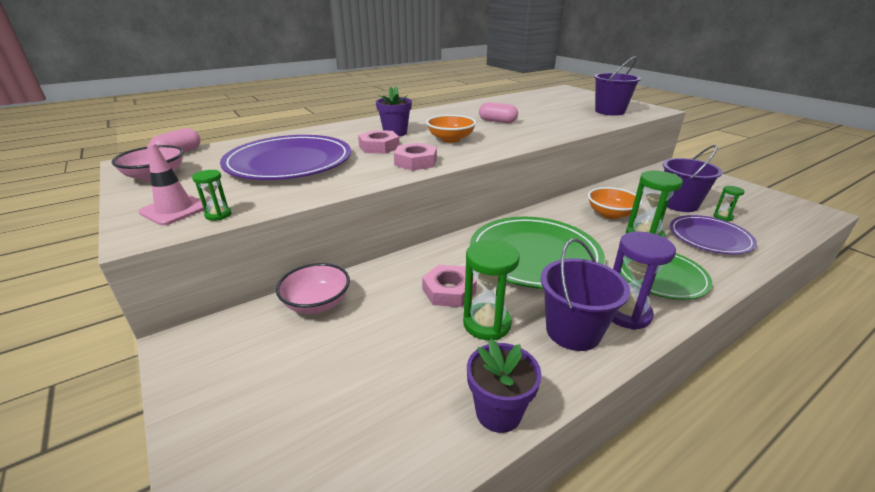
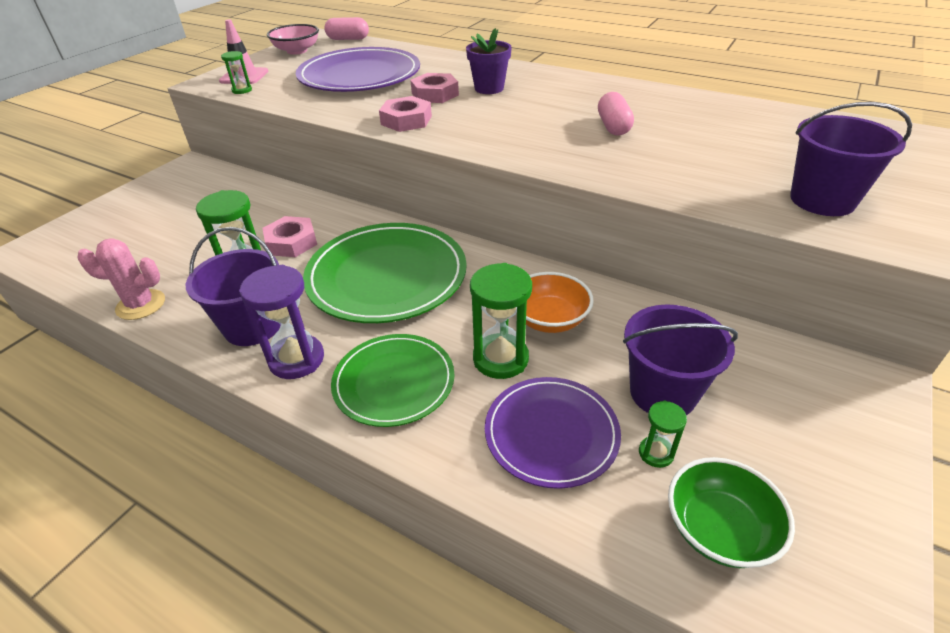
camera: 65 degrees right, 10 degrees up
(317, 303) = (248, 191): pink bowl -> none
(450, 139) = (500, 118): orange bowl -> none
(498, 412) = (141, 305): purple flower pot -> pink cactus
(768, 218) = (719, 529): none -> green bowl

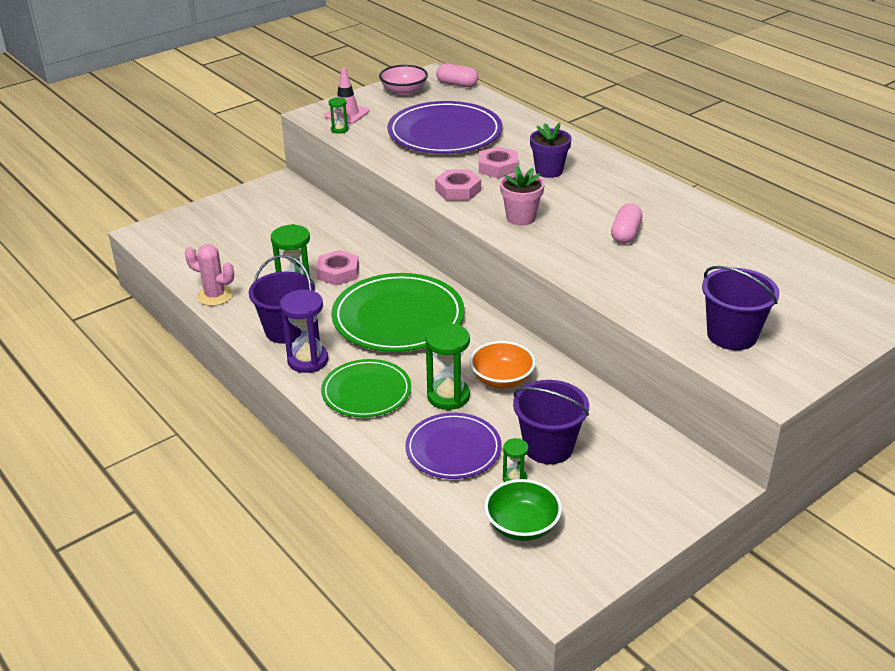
camera: 20 degrees right, 5 degrees down
(493, 132) = (521, 218): none -> pink flower pot

